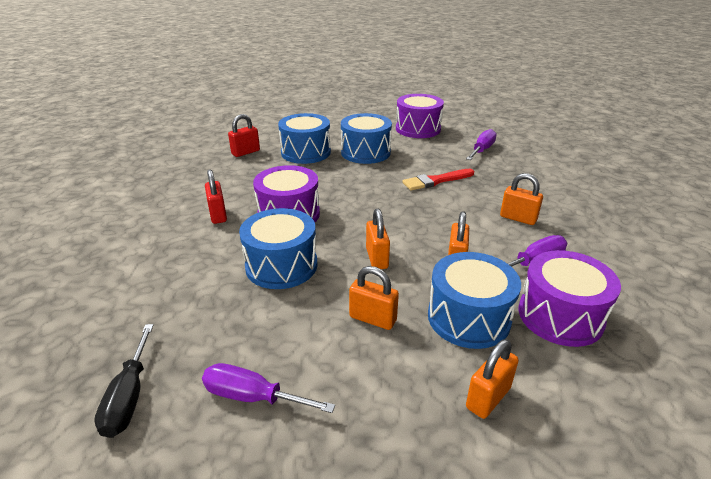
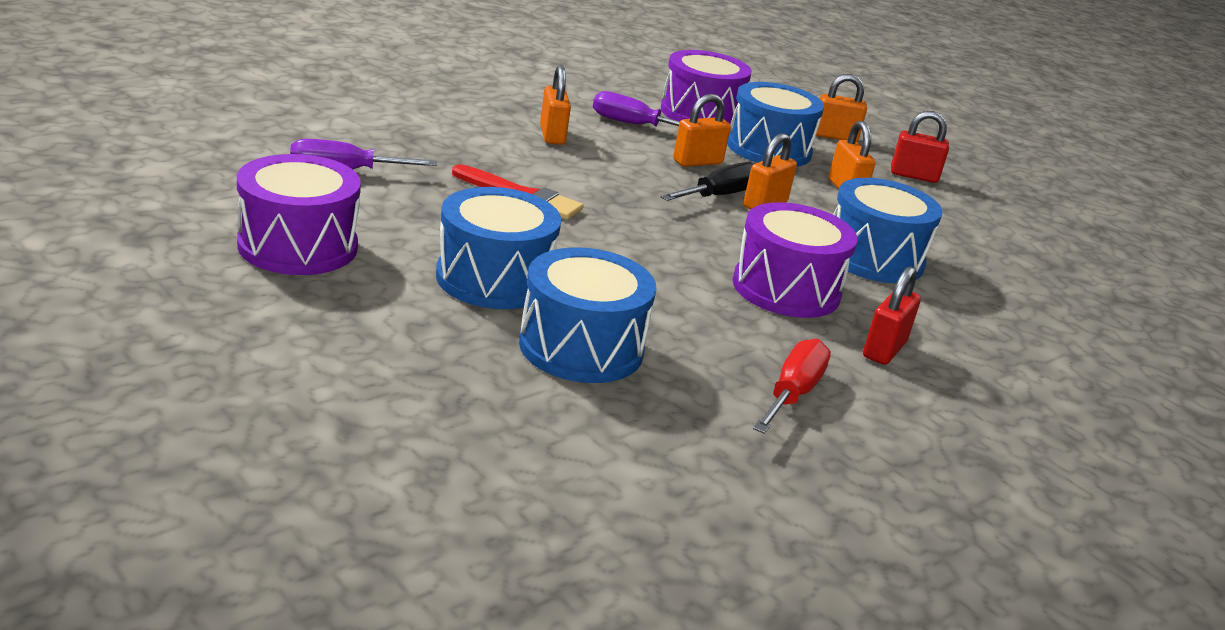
camera: 135 degrees left, 5 degrees down
(129, 397) = (1102, 271): black screwdriver -> black screwdriver (718, 196)
(229, 178) = (792, 394): none -> red screwdriver
(245, 152) = (683, 428): red padlock -> red padlock (913, 176)
(253, 397) = (999, 219): purple screwdriver -> none

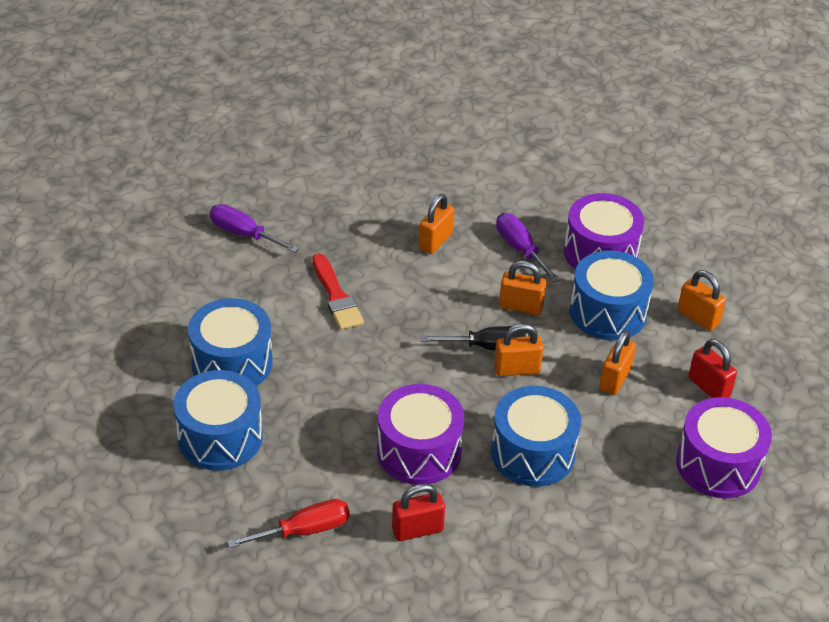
camera: 45 degrees right, 15 degrees up
(298, 246) = (148, 292): purple drum -> purple drum (718, 464)

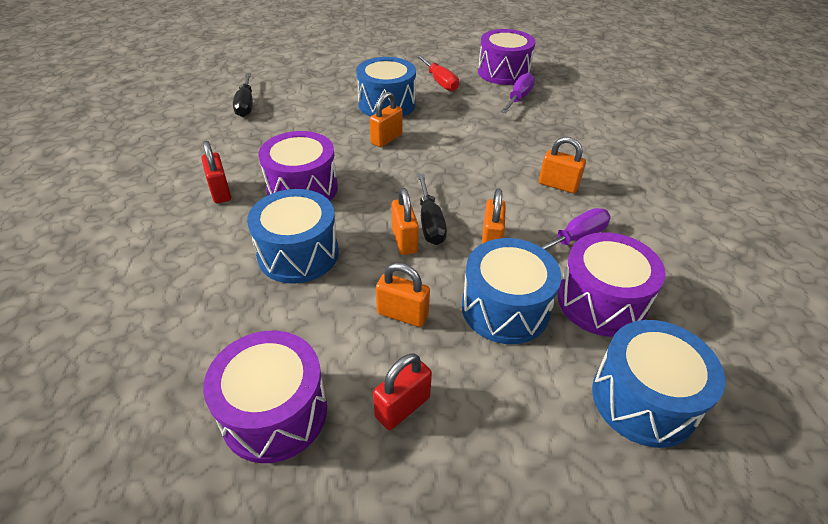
camera: 85 degrees right, 0 degrees up
(167, 235) = (503, 72): none -> purple drum
(199, 521) = (246, 105): none -> black screwdriver
(220, 437) = (317, 106): blue drum -> blue drum (643, 399)
(304, 530) = (230, 143): red screwdriver -> red screwdriver (440, 82)
(336, 296) = (467, 140): red brush -> none
(698, 317) = (525, 399): orange padlock -> orange padlock (386, 139)

